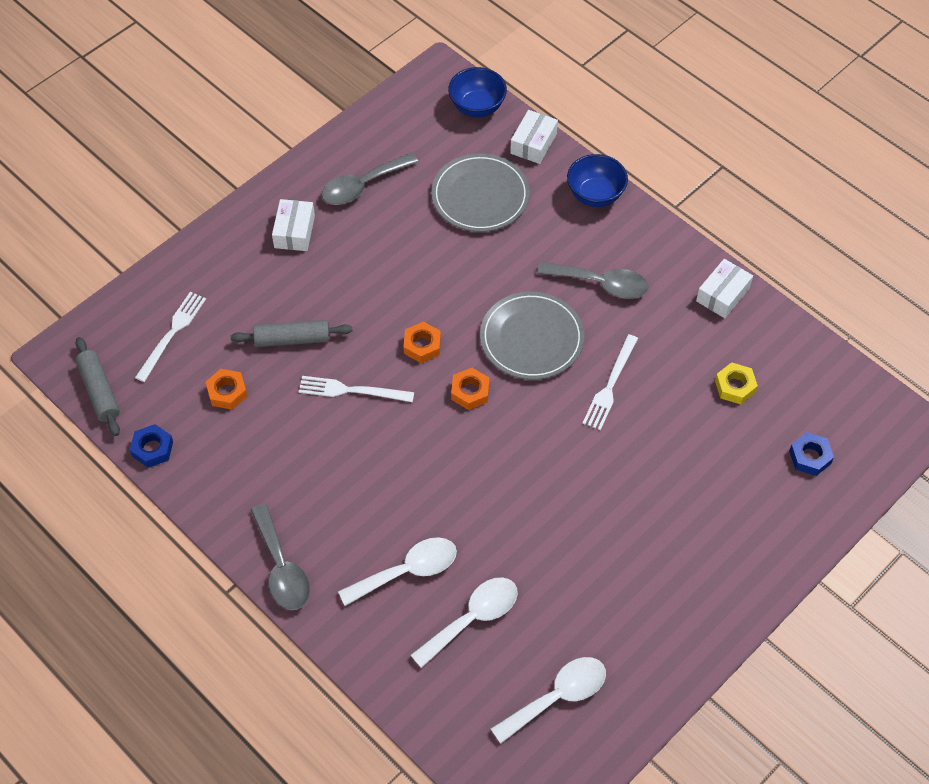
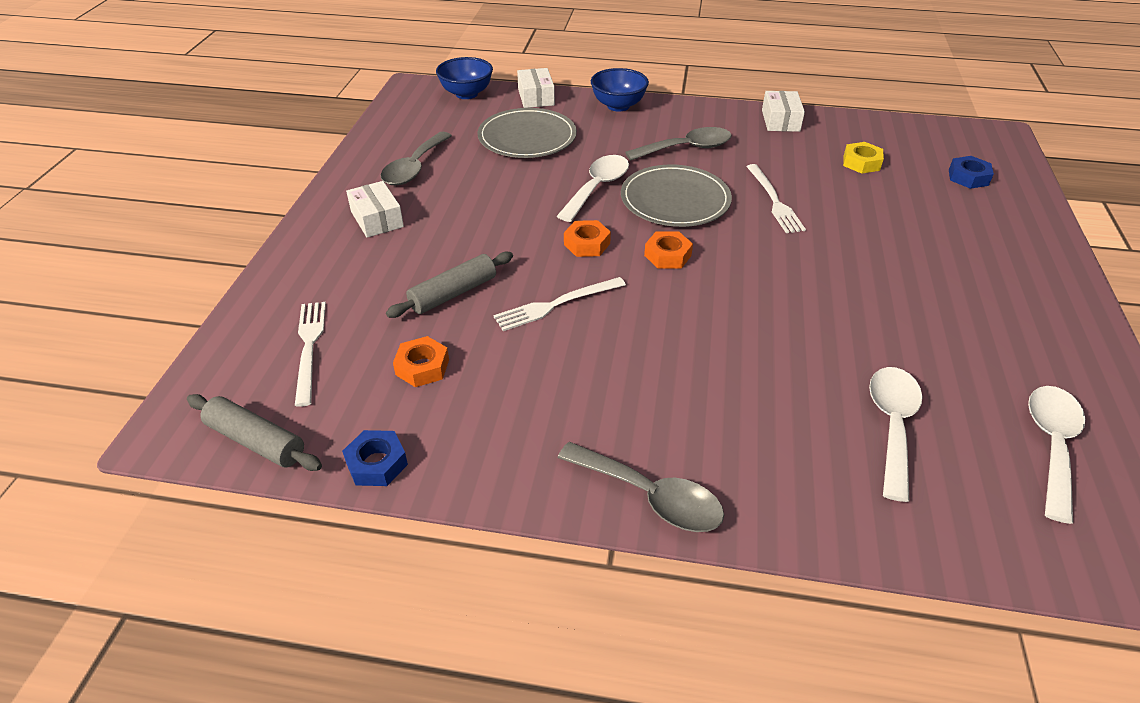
camera: 35 degrees left, 15 degrees down
(407, 571) = (782, 421): white spoon -> white spoon (597, 187)

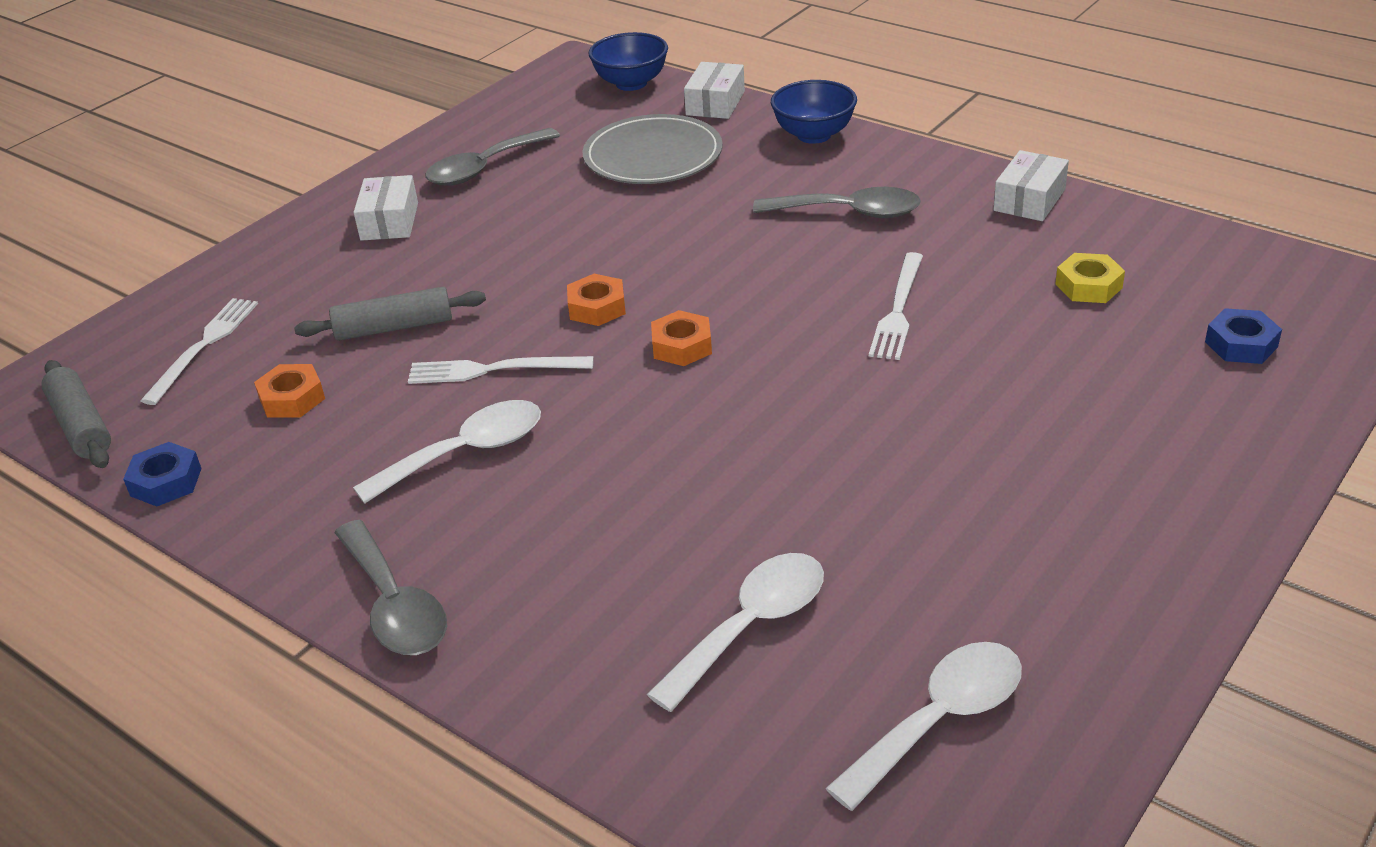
camera: 30 degrees right, 5 degrees down
(597, 187) = (678, 240): white spoon -> white spoon (466, 453)
(675, 200) = (762, 278): grey plate -> none

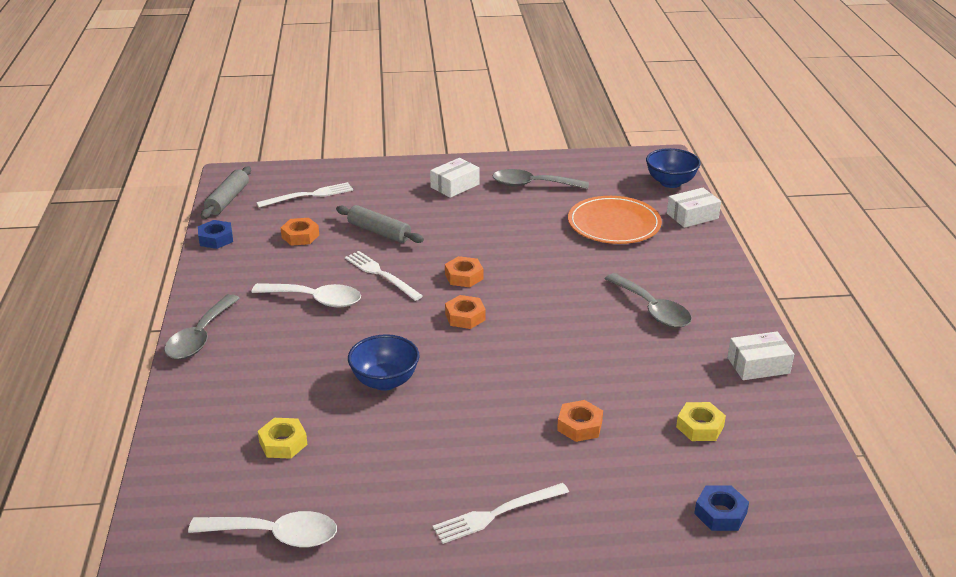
camera: 45 degrees right, 5 degrees down
(653, 156) = (614, 224): grey plate -> orange plate
(751, 626) = (283, 443): white spoon -> yellow nut
(814, 135) = (710, 261): blue bowl -> blue bowl (385, 381)
(898, 309) = (585, 369): white fork -> white fork (498, 513)
(997, 363) = (579, 426): none -> orange nut

